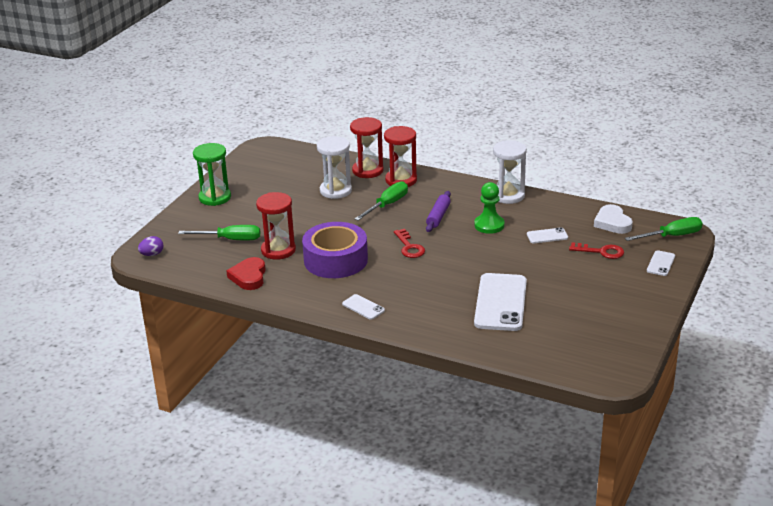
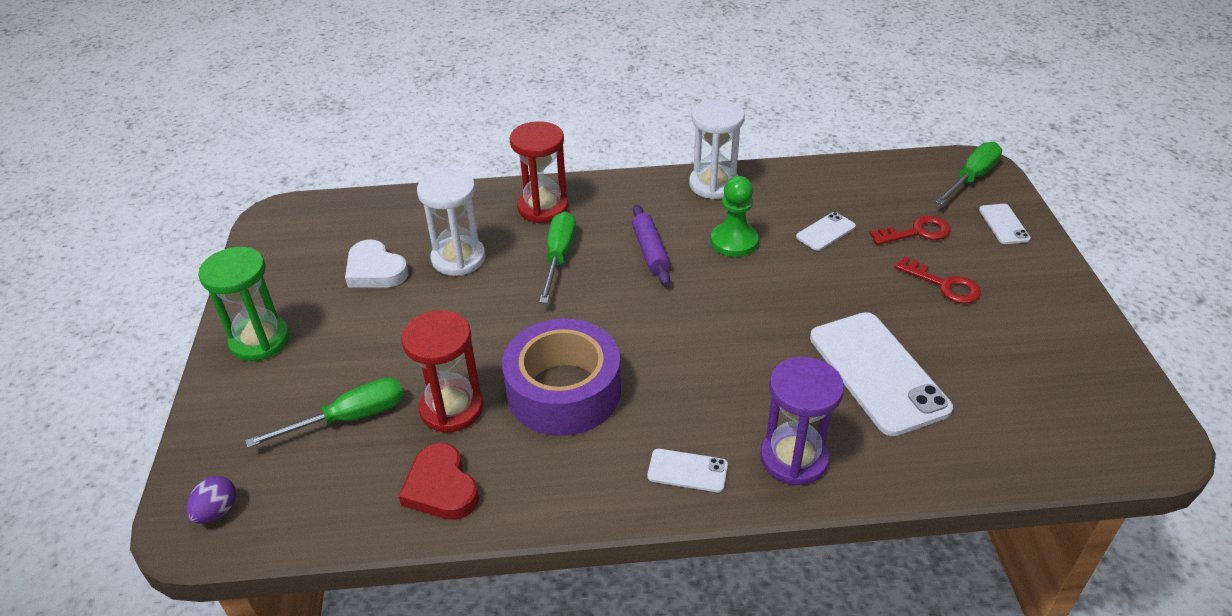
camera: 30 degrees left, 10 degrees up
(367, 170) = (480, 207): red hourglass -> none
(409, 247) = (656, 321): red key -> red key (944, 285)
(418, 319) = (794, 458): none -> purple hourglass
(612, 223) = (883, 182): white heart -> white heart (375, 270)

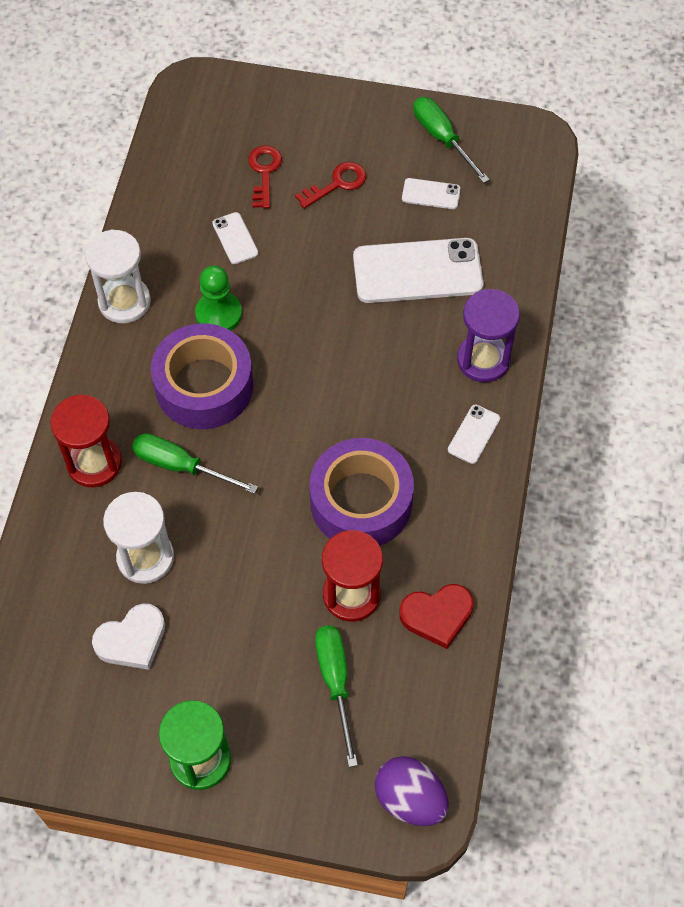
camera: 75 degrees left, 20 degrees up
(217, 511) = (410, 799): purple egg -> purple egg, size x1.70
(650, 251) = (204, 386): purple rolling pin -> purple tape
(971, 178) = (207, 98): green screwdriver -> green screwdriver (442, 138)
(1004, 224) = (280, 107): white phone -> white phone (431, 194)

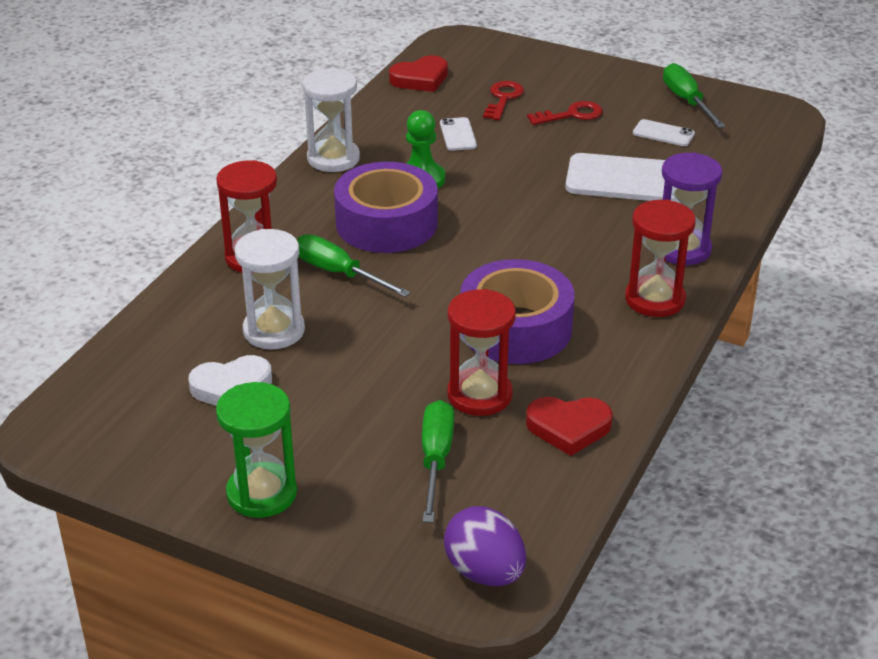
camera: 15 degrees right, 25 degrees down
(173, 158) = (420, 79): none -> red heart
(473, 434) = (654, 299): white phone -> red hourglass

